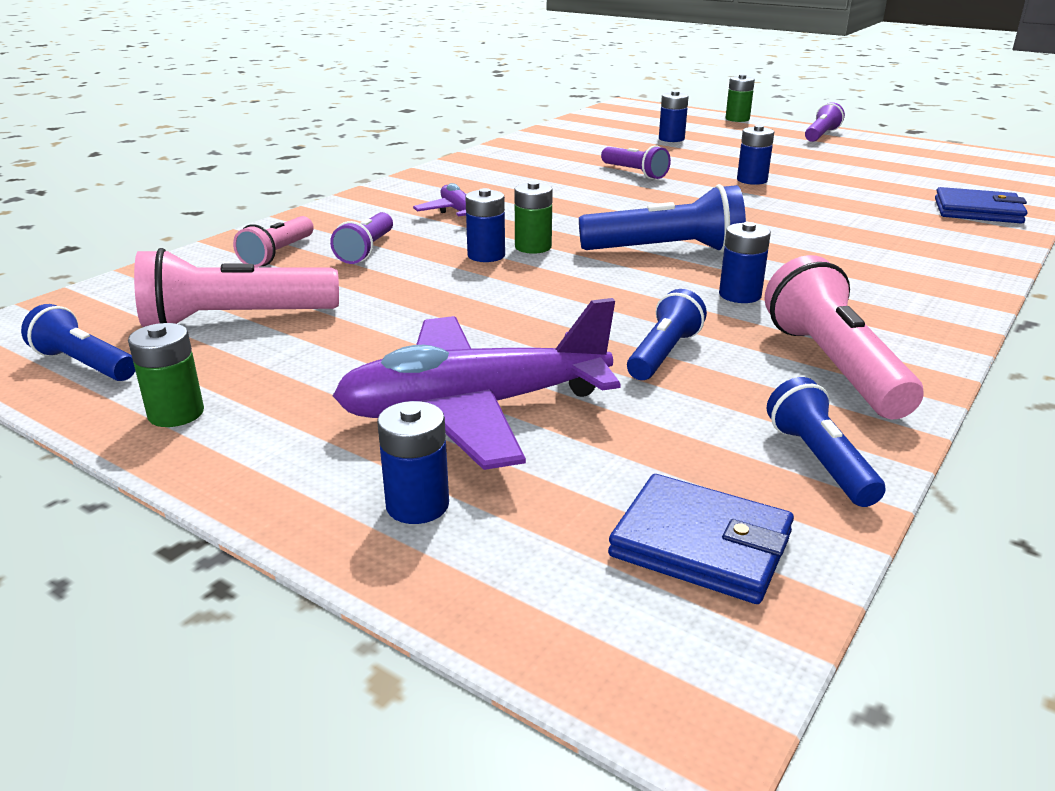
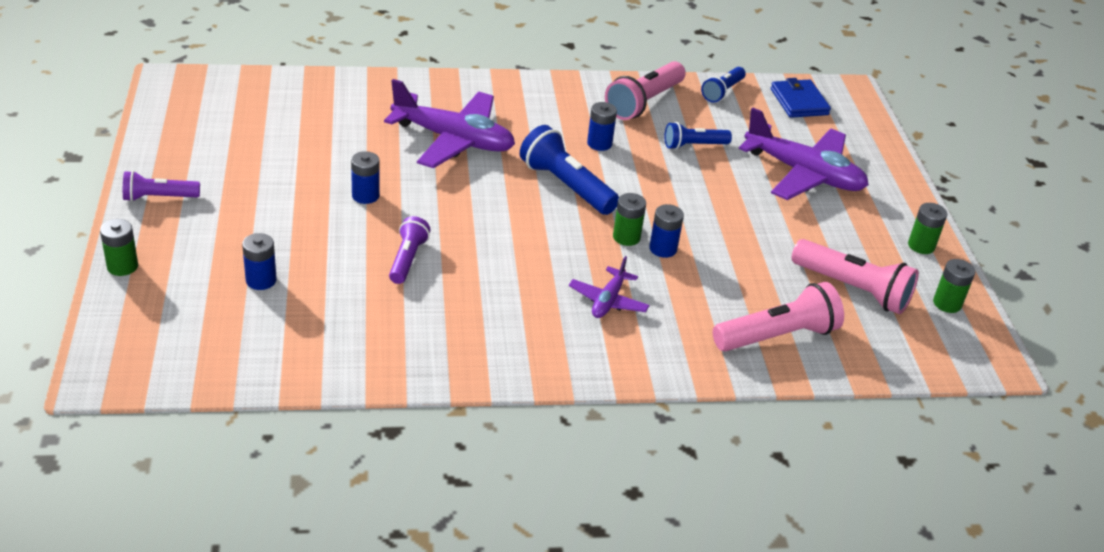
camera: 135 degrees left, 10 degrees up
(85, 364) = (947, 303): blue flashlight -> green battery
(278, 254) = (777, 336): pink flashlight -> pink flashlight, size x1.63
(366, 250) = (721, 302): purple flashlight -> none
(417, 505) = (865, 158): blue battery -> none
(826, 229) = (453, 140): none -> purple plane
(977, 211) = (344, 94): blue wallet -> none

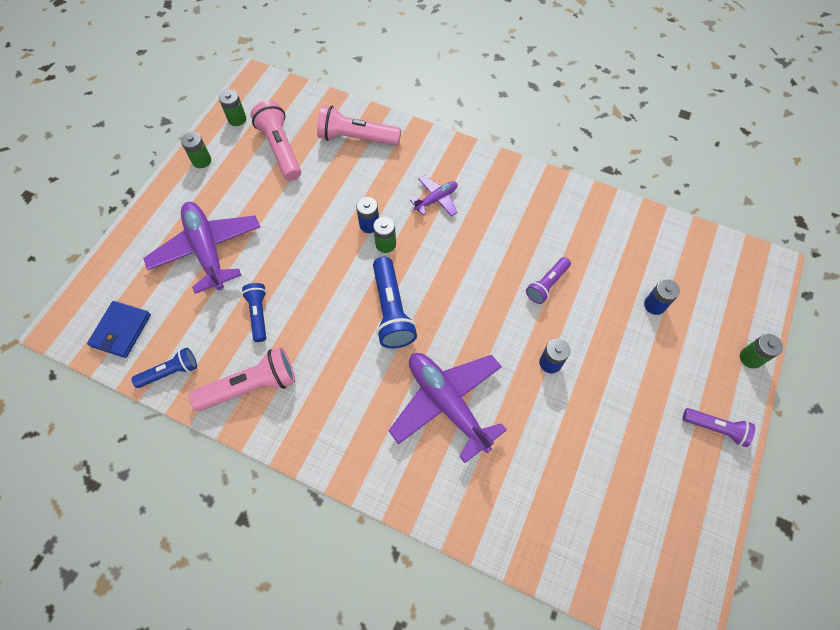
camera: 145 degrees left, 25 degrees up
(599, 143) = (331, 348): blue battery -> none
(693, 145) = (258, 314): blue flashlight -> blue flashlight turned 120 degrees counterclockwise

